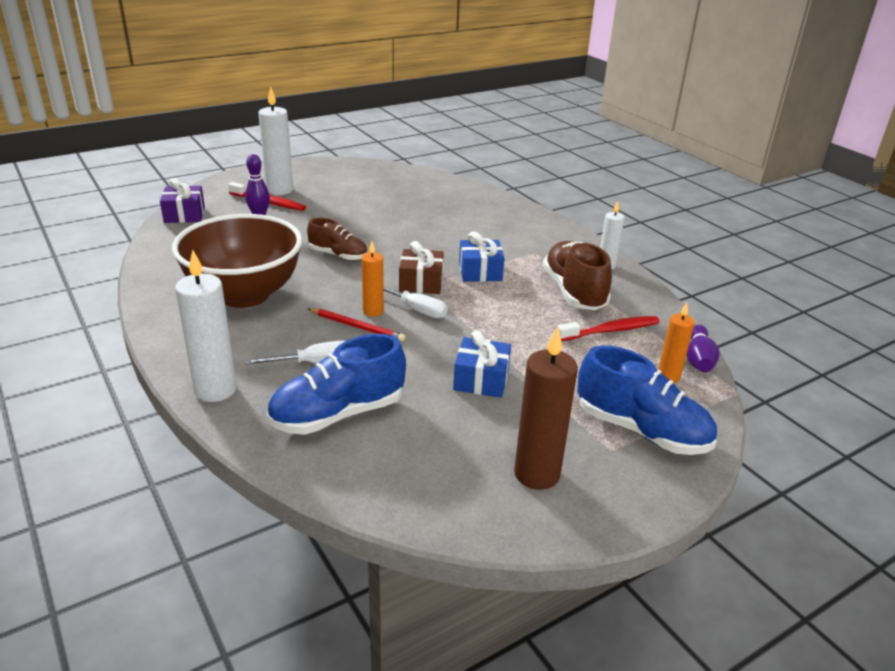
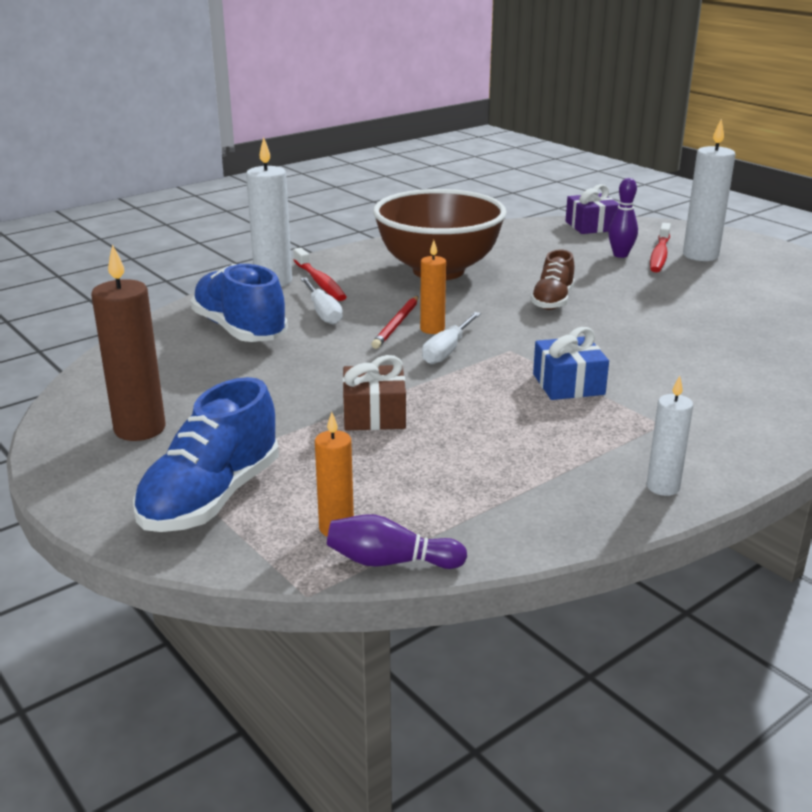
camera: 85 degrees right, 5 degrees down
(421, 283) = (514, 349): brown gift -> brown gift (374, 415)
(481, 380) = (307, 394): blue gift -> none
(574, 292) = (552, 455): brown shoe -> none
(610, 330) = (449, 484): red toothbrush -> red toothbrush (320, 282)

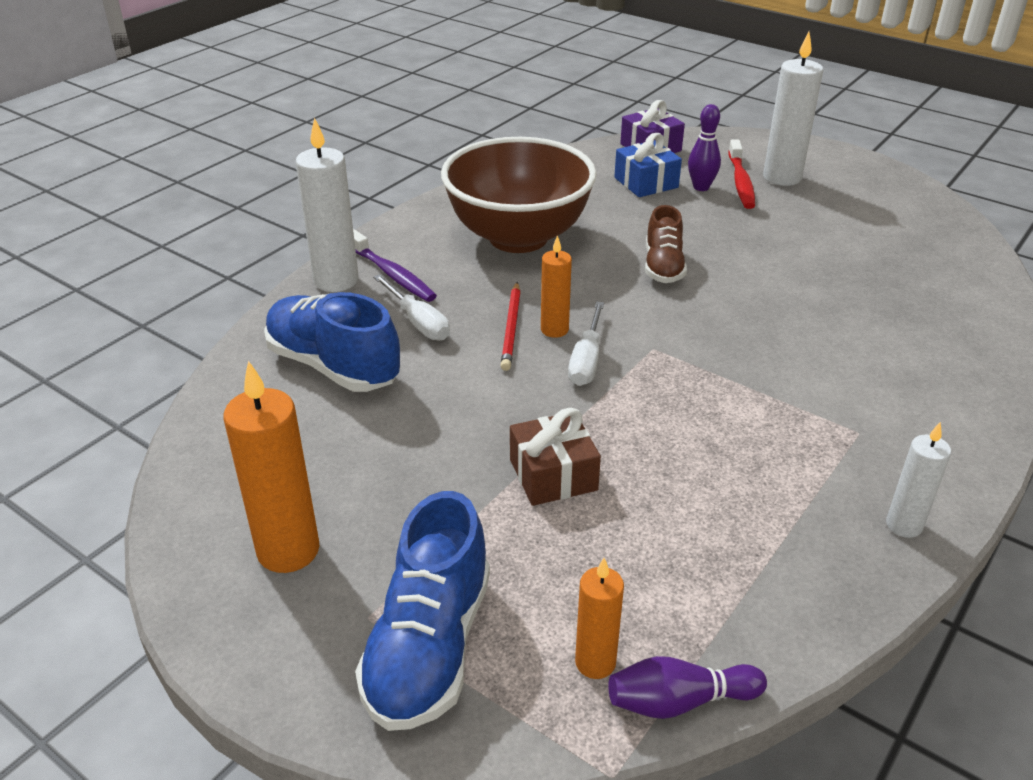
camera: 15 degrees left, 10 degrees up
(140, 429) = (288, 550): brown candle -> orange candle
(320, 282) = (392, 274): red toothbrush -> purple toothbrush
(568, 384) = (738, 390): blue gift -> blue gift (646, 182)

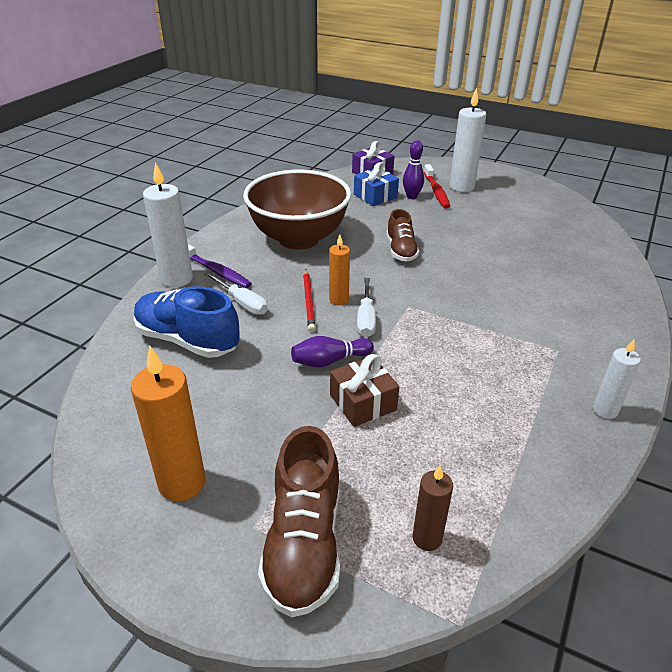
camera: 10 degrees left, 0 degrees up
(429, 646) = (304, 543): blue shoe -> brown shoe
(595, 662) = (427, 538): orange candle -> brown candle
(679, 701) = (493, 559): purple bowling pin -> purple bowling pin (330, 361)

